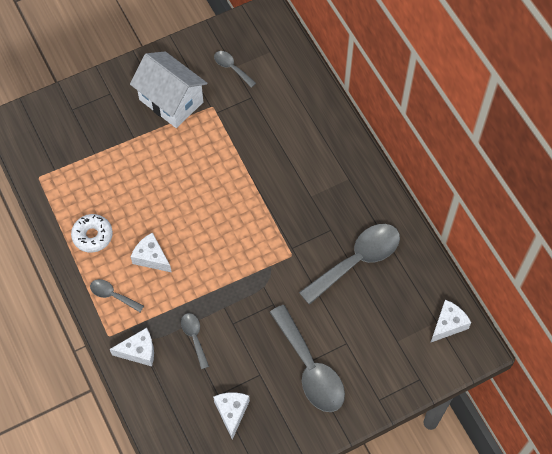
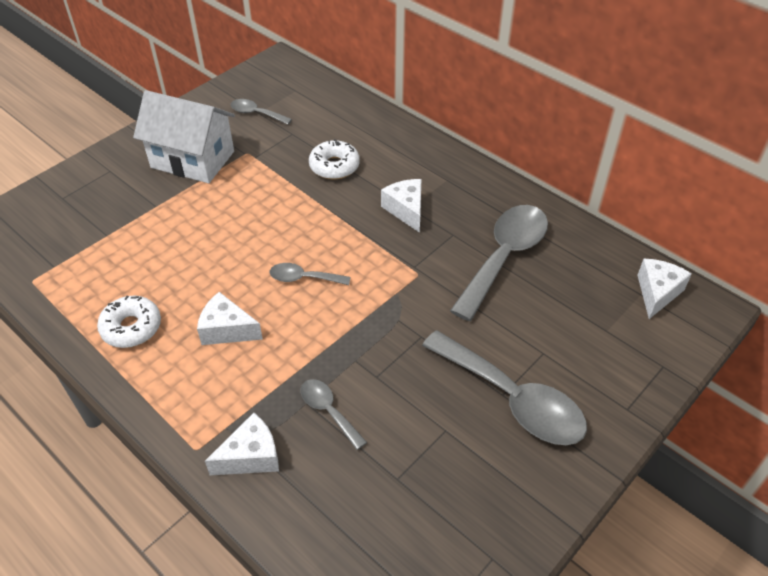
camera: 20 degrees left, 15 degrees down
(113, 295) = (185, 393): grey spoon -> grey spoon (303, 278)
(232, 412) = (429, 497): white cheese -> white cheese (406, 210)
(271, 140) = (334, 166): none -> white donut

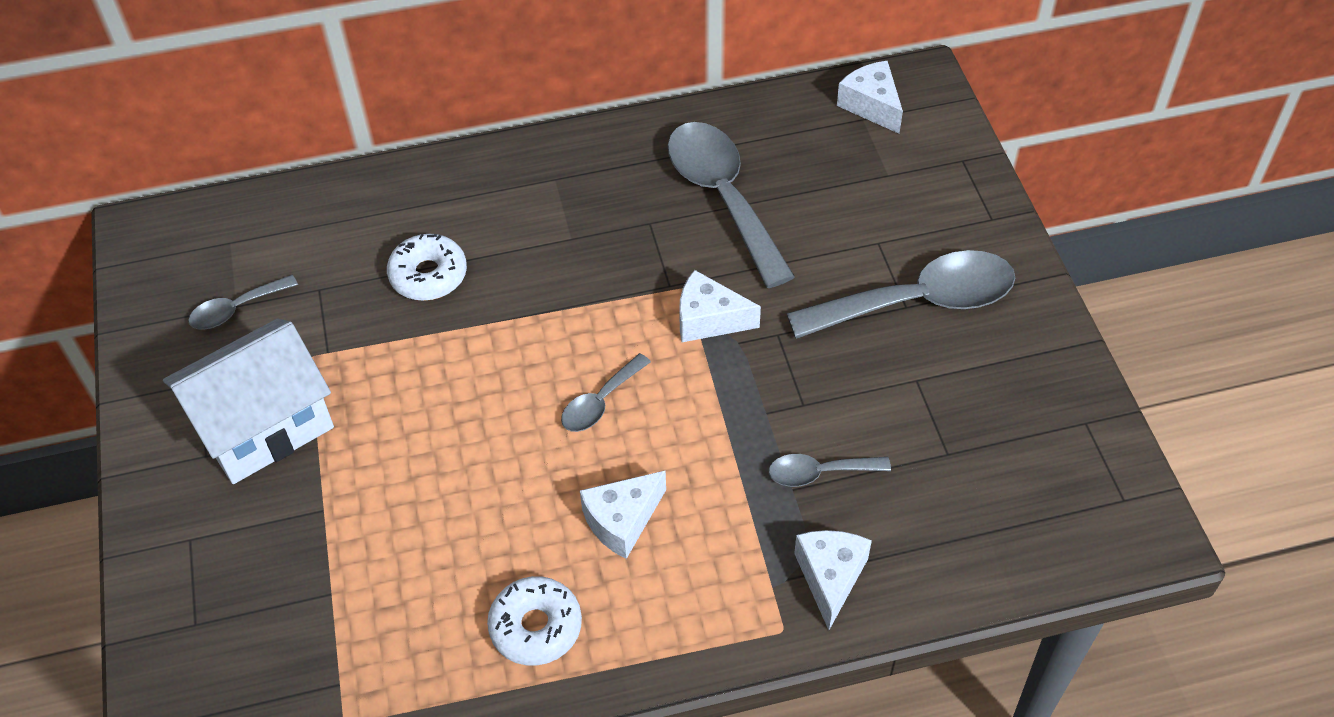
camera: 55 degrees left, 5 degrees up
(406, 210) = (572, 244): white cheese -> white cheese (709, 319)

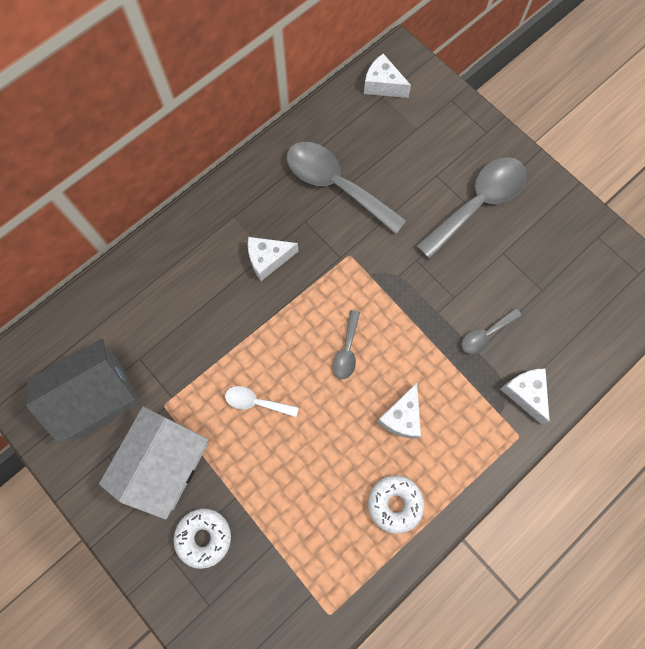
camera: 30 degrees left, 20 degrees up
(236, 309) = (97, 397): grey spoon -> grey house
(428, 275) = (199, 317): white donut -> white donut (204, 537)
(432, 408) = (256, 402): none -> white spoon
(709, 319) = (374, 269): white cheese -> white cheese (268, 259)

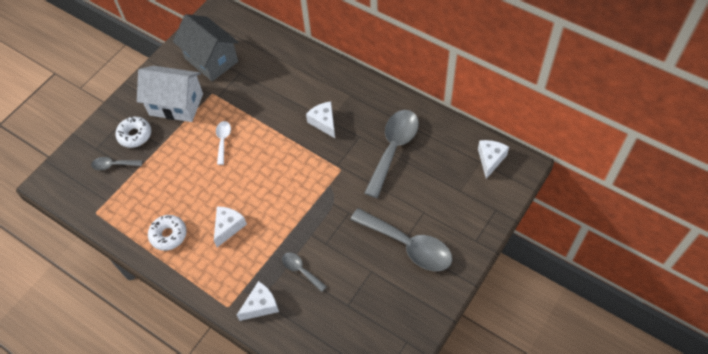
camera: 80 degrees right, 15 degrees down
(347, 350) = (269, 184): grey spoon -> grey spoon (113, 165)
(402, 417) = (228, 227): white cheese -> white cheese turned 105 degrees clockwise

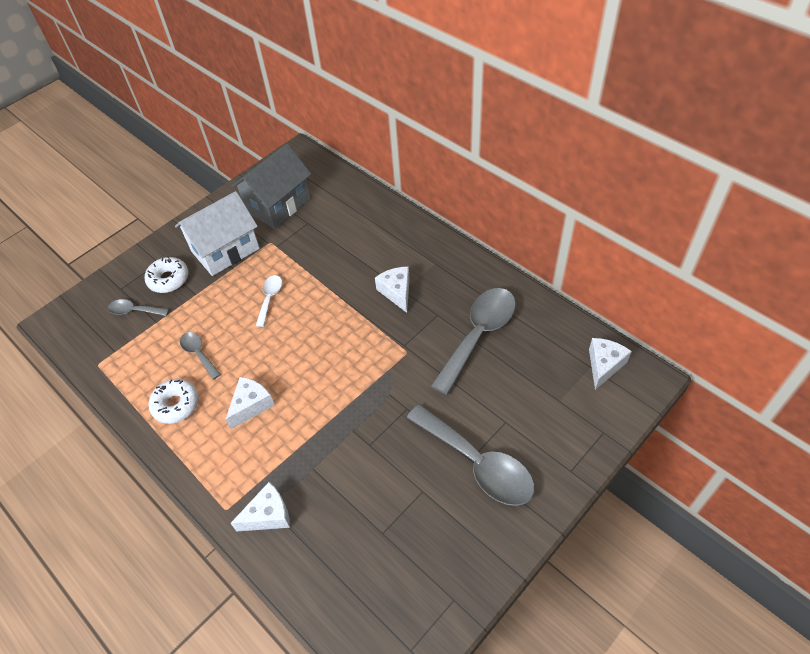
camera: 10 degrees right, 5 degrees down
(176, 104) = (225, 250): white house -> white house turned 60 degrees counterclockwise
(211, 60) = (278, 204): grey house -> grey house turned 75 degrees clockwise
(301, 270) = (330, 475): grey spoon -> grey spoon (198, 353)

